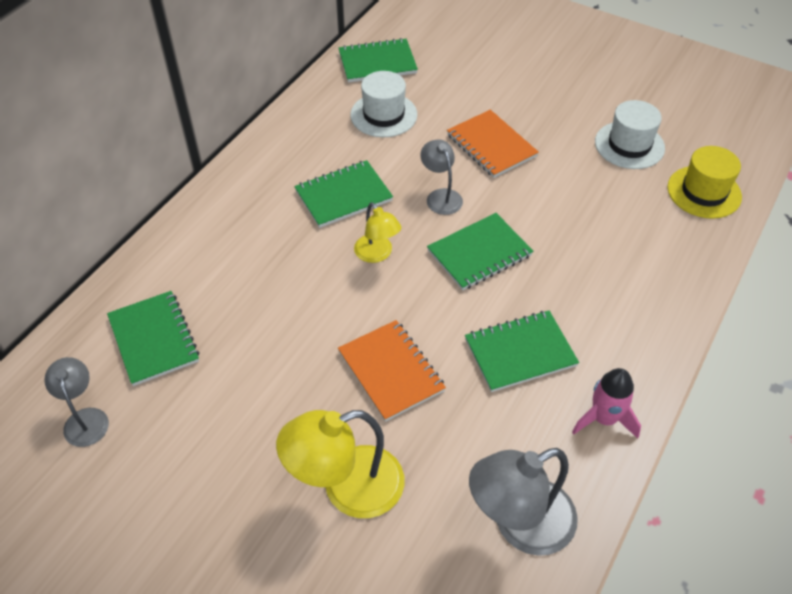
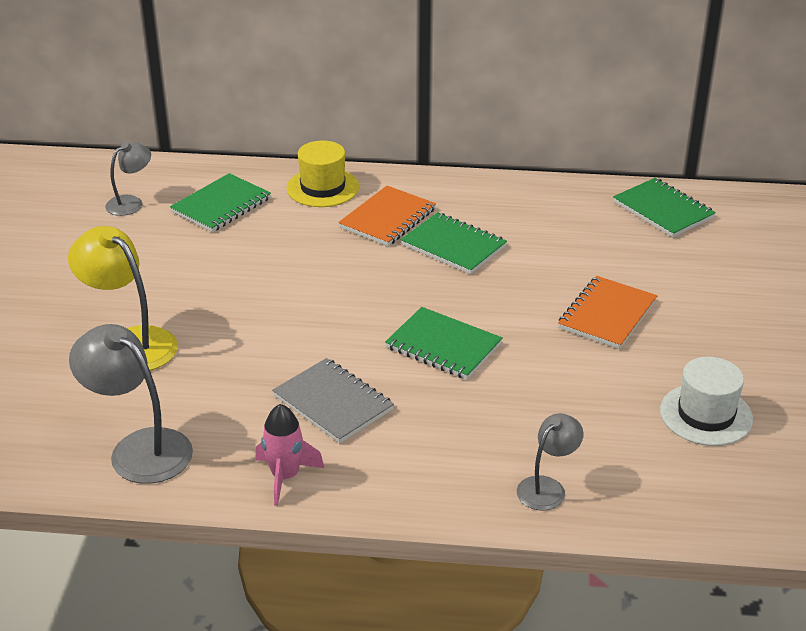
camera: 65 degrees right, 15 degrees down
(377, 254) = (394, 286): yellow lamp -> none
(383, 115) = (587, 236): white hat -> none
(391, 371) = (262, 332): orange notebook -> orange notebook (387, 218)
(441, 196) = (502, 302): grey lamp -> grey lamp (547, 487)
(520, 353) = (333, 403): green notebook -> grey notebook
(704, 192) = (679, 492): yellow hat -> yellow hat (322, 188)

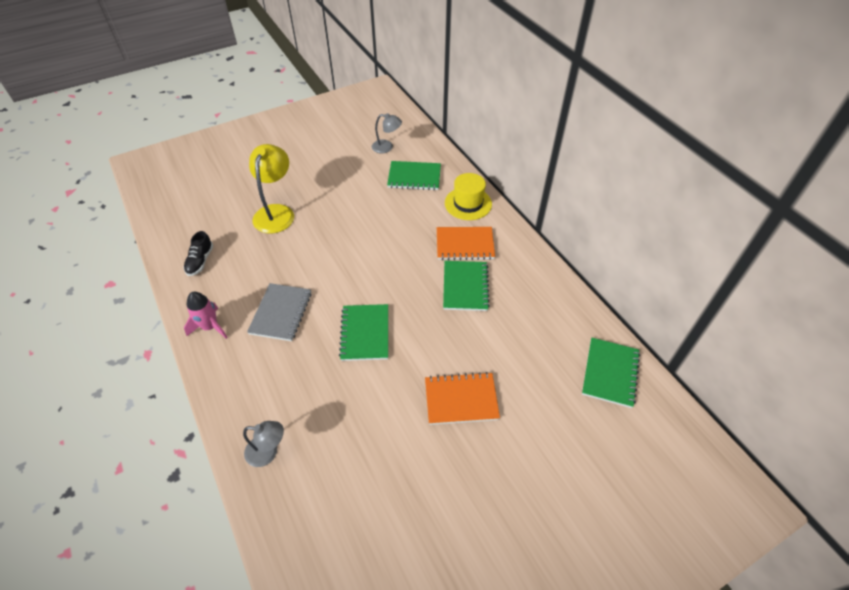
camera: 55 degrees right, 15 degrees up
(139, 448) = (200, 261): grey lamp -> black shoe
(706, 415) = (396, 510): white hat -> none

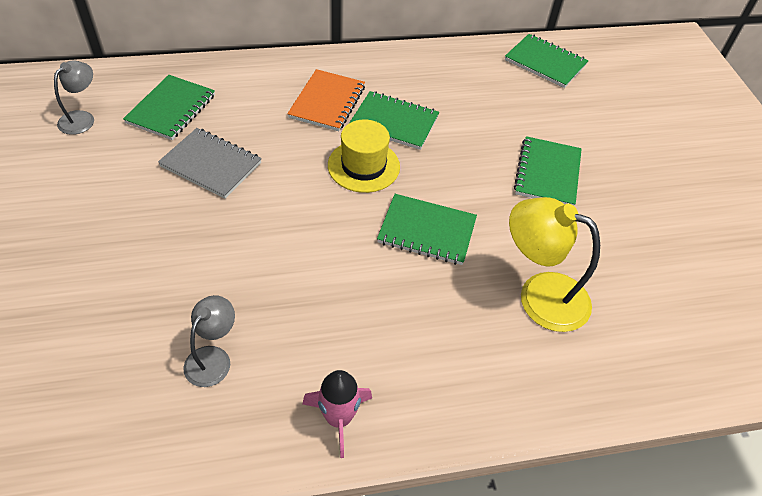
camera: 75 degrees left, 0 degrees up
(200, 261) = (179, 416): black shoe -> none
(268, 452) = (578, 373): grey lamp -> grey lamp (213, 358)
(276, 212) = (130, 283): yellow lamp -> yellow lamp (539, 295)
(281, 313) = (352, 317): grey notebook -> grey notebook (211, 165)
(461, 400) = (547, 173): orange notebook -> green notebook
(468, 203) = (258, 78): yellow hat -> yellow hat (363, 166)

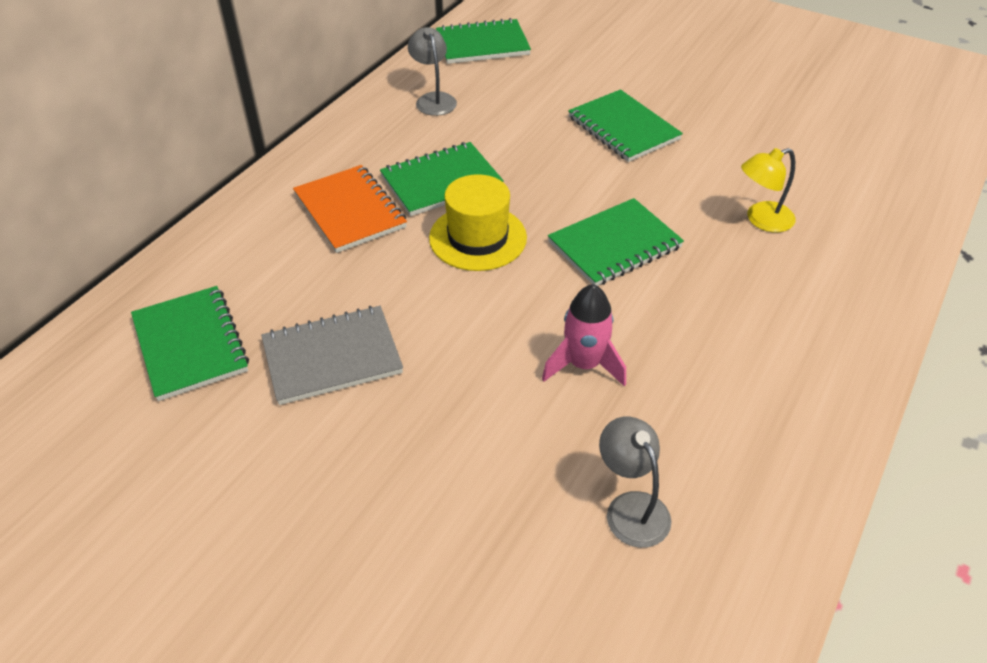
camera: 45 degrees left, 5 degrees down
(82, 118) = (89, 442): grey lamp -> grey lamp (433, 99)
(338, 418) = (793, 442): pink rocket -> pink rocket (584, 364)
(539, 295) = (761, 220): yellow lamp -> yellow lamp, size x0.58

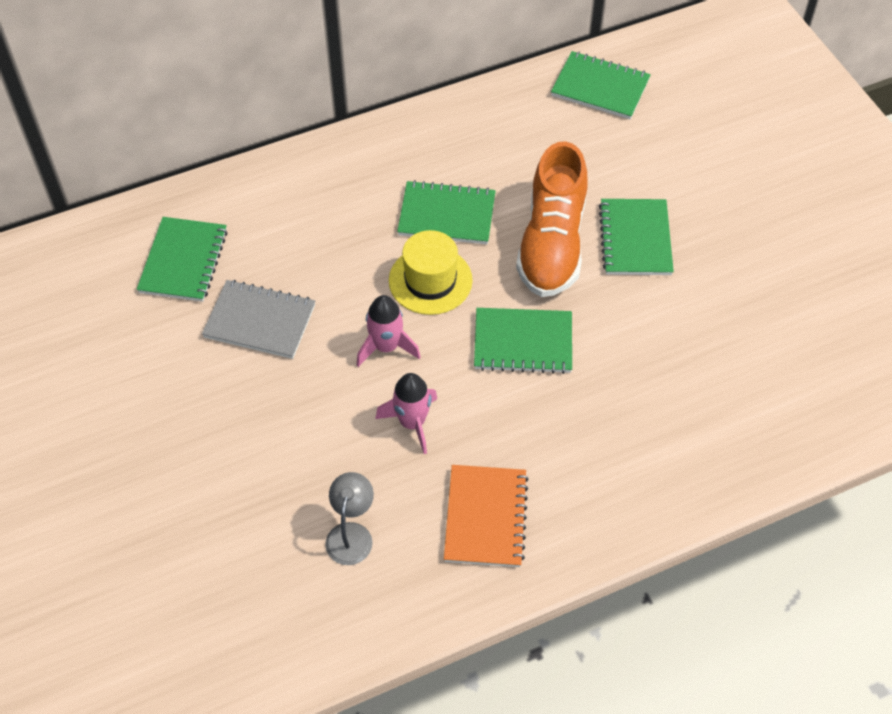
camera: 35 degrees right, 10 degrees up
(350, 211) = (361, 207): orange notebook -> orange notebook (485, 517)
(433, 99) = (508, 129): grey lamp -> none
(490, 312) = (386, 347): none -> pink rocket
(558, 161) = (552, 243): none -> orange shoe
(761, 220) = (658, 385): yellow lamp -> none

